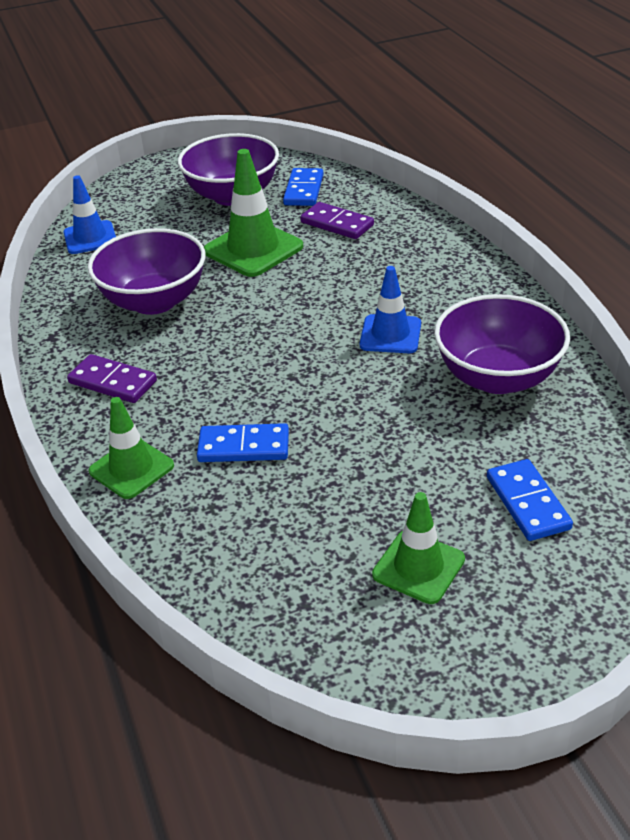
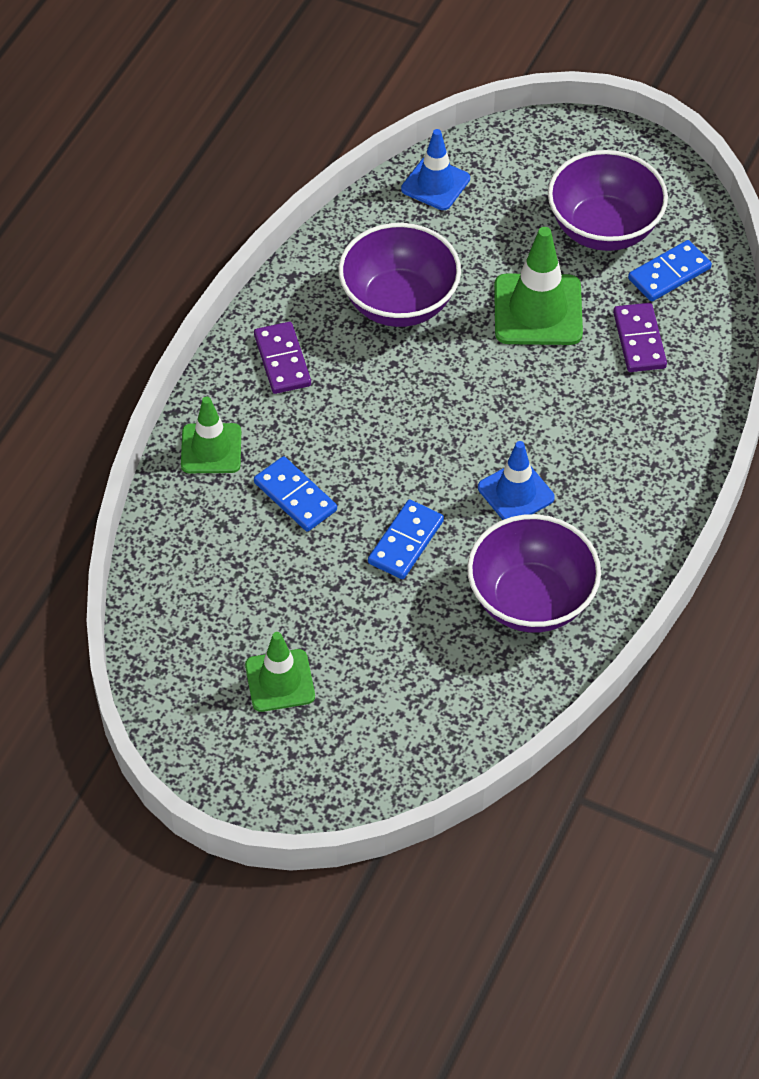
camera: 45 degrees right, 15 degrees up
(527, 503) = (402, 705): blue domino -> blue domino (405, 542)

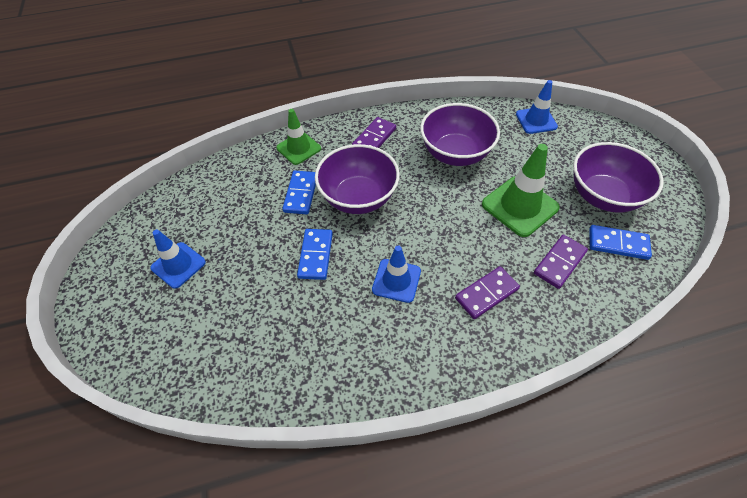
camera: 50 degrees right, 0 degrees up
(280, 681) = (178, 265): green traffic cone -> blue traffic cone
(405, 542) = (315, 255): blue domino -> blue domino turned 75 degrees counterclockwise
(531, 600) = (330, 342): purple bowl -> purple bowl (358, 198)
(610, 430) = (486, 293): none -> purple domino

